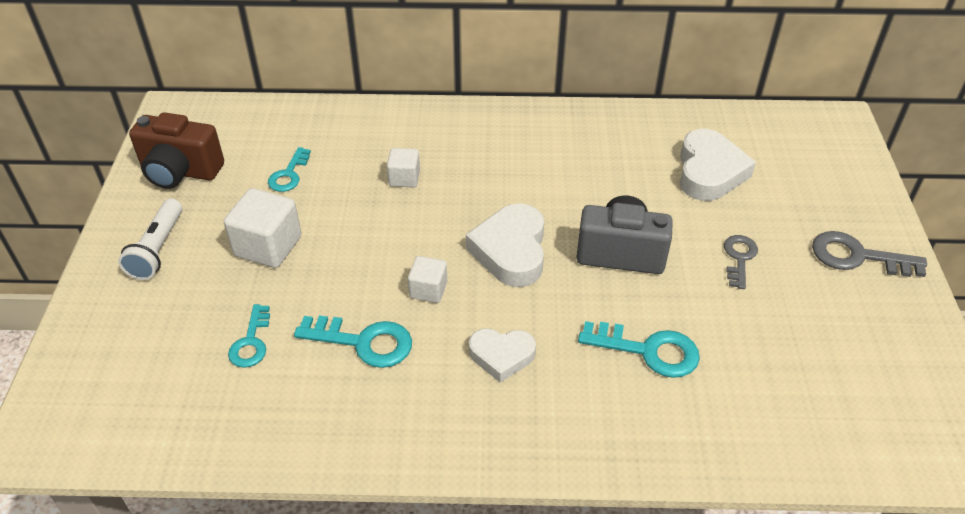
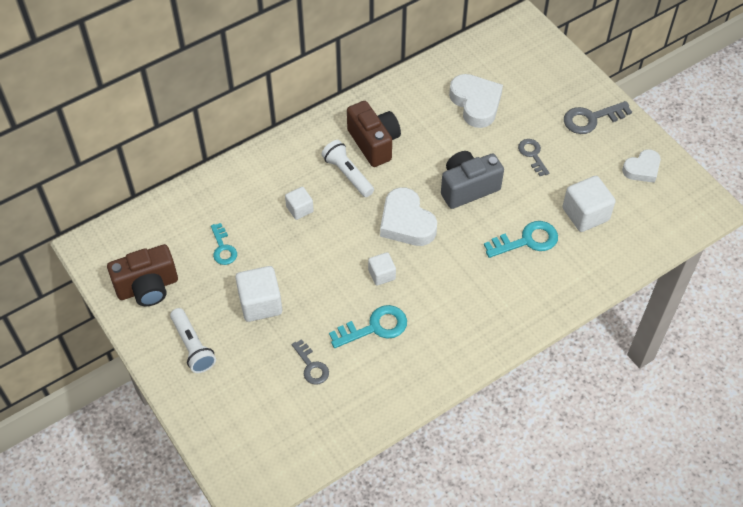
camera: 35 degrees left, 10 degrees up
(251, 342) = (311, 366): turquoise key -> grey key
(490, 171) = (348, 174): none -> white flashlight
(501, 356) = (455, 289): white heart -> white heart (642, 169)
(549, 156) = (374, 143): none -> brown camera
(760, 363) = (585, 214): none -> white cube

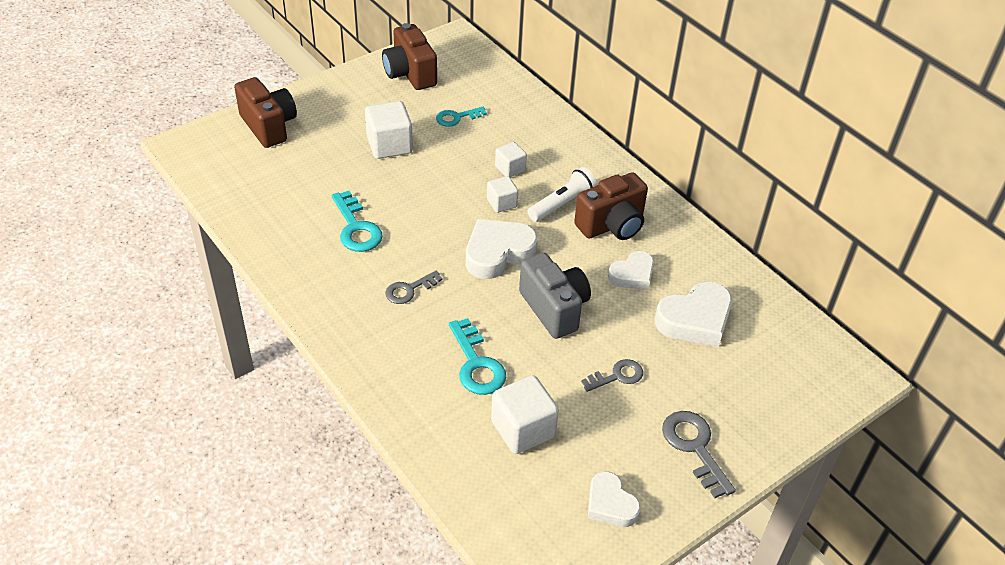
camera: 85 degrees right, 10 degrees down
(193, 346) = (342, 104): white flashlight -> none
(222, 412) = (269, 126): none -> brown camera
(311, 366) = (313, 182): grey key -> grey key (409, 290)
(381, 274) = (424, 233): white cube -> white cube (501, 203)
(430, 135) = (632, 275): none -> white heart

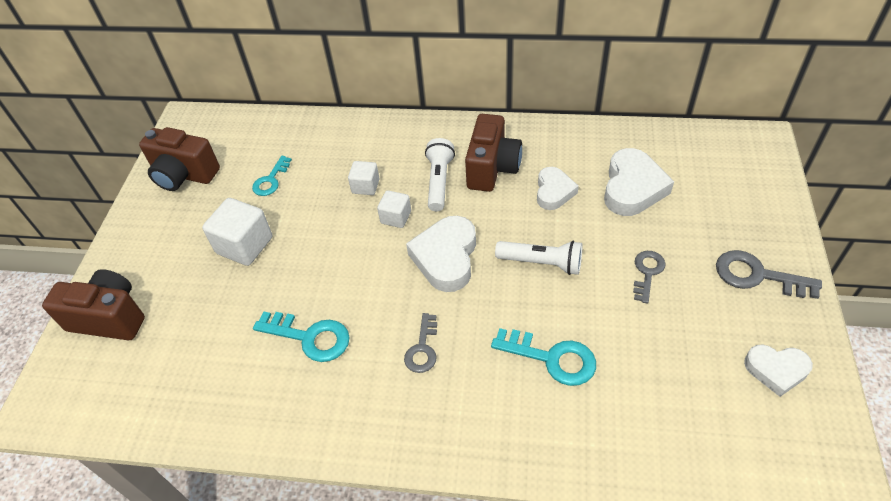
camera: 40 degrees left, 5 degrees up
(523, 429) = (651, 375): white cube -> none
(554, 309) = (541, 263): grey camera -> white flashlight

